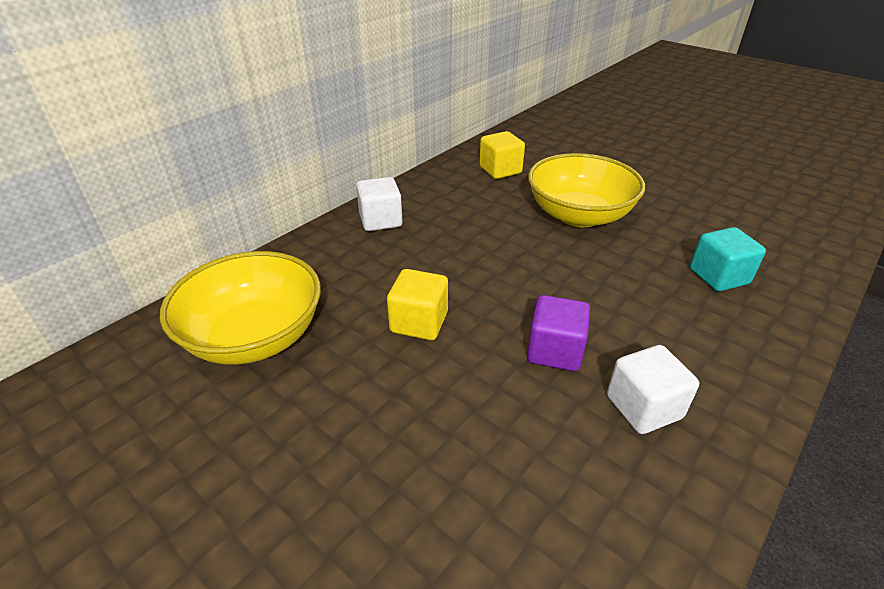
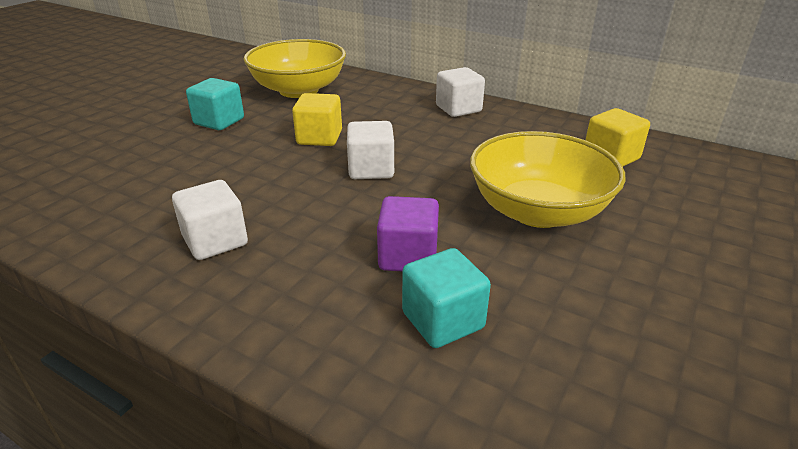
camera: 80 degrees right, 5 degrees down
(330, 425) = (219, 121): none -> turquoise cube
(503, 289) = (371, 169): none -> white cube
(554, 351) = (288, 196): purple cube -> purple cube (408, 256)

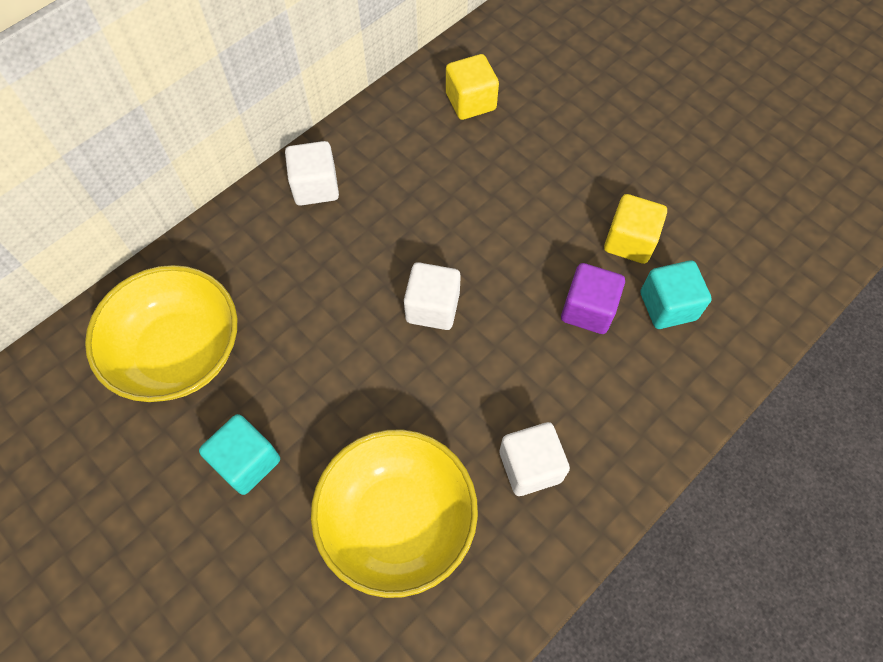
camera: 75 degrees left, 30 degrees up
(319, 138) = (340, 346): yellow cube -> yellow cube (629, 241)
(538, 211) = (545, 194): yellow bowl -> yellow bowl (397, 521)

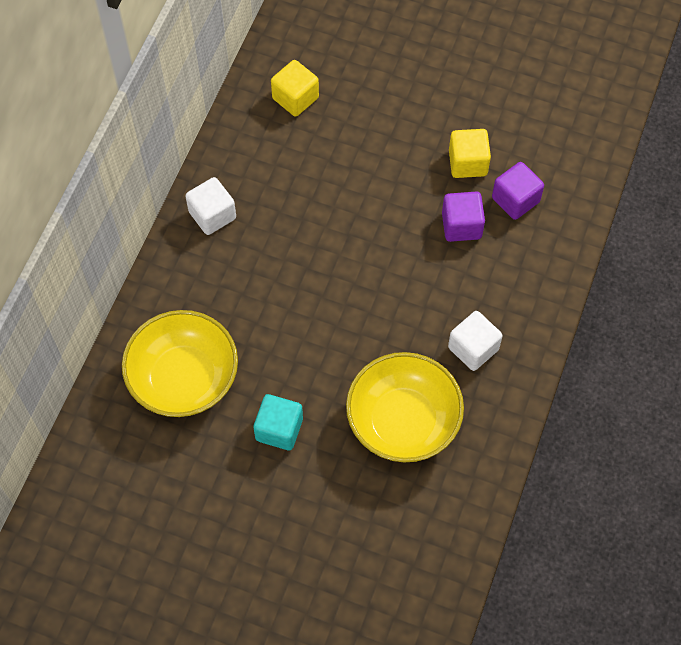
camera: 25 degrees left, 0 degrees up
(432, 307) = (351, 269): white cube -> none
(668, 306) = (515, 200): turquoise cube -> purple cube

